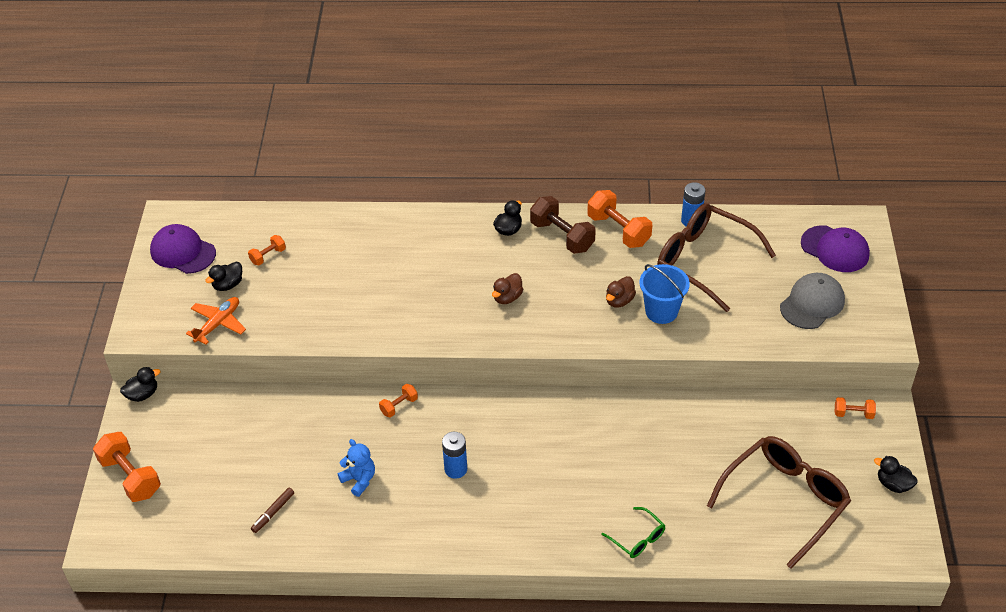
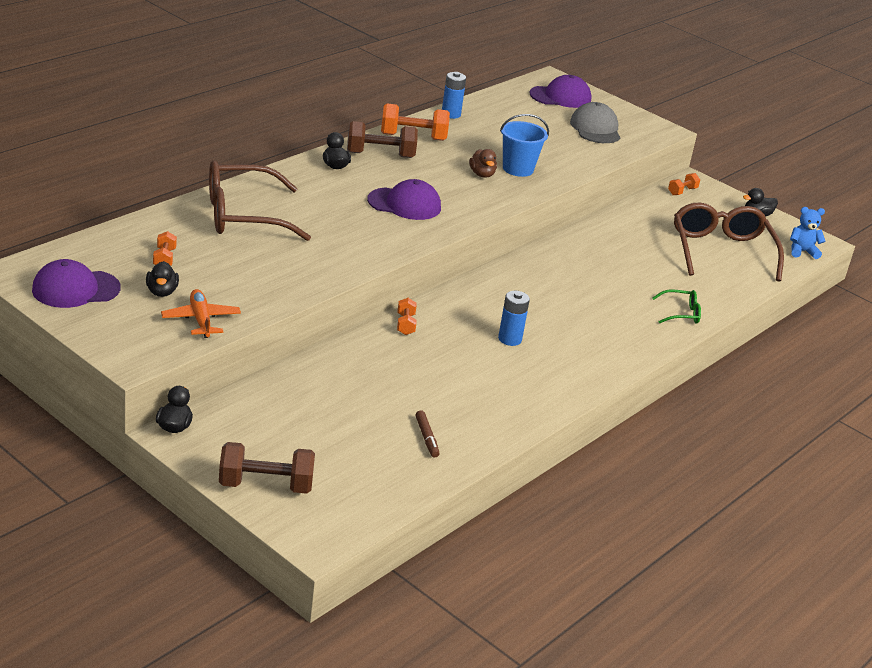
camera: 55 degrees left, 15 degrees down
(130, 477) = (265, 485): orange dumbbell -> brown dumbbell
(359, 480) = (455, 382): blue teddy bear -> blue teddy bear (802, 251)
(507, 297) = (404, 204): brown duck -> purple cap
(704, 261) = (496, 132): brown glasses -> brown glasses (243, 215)

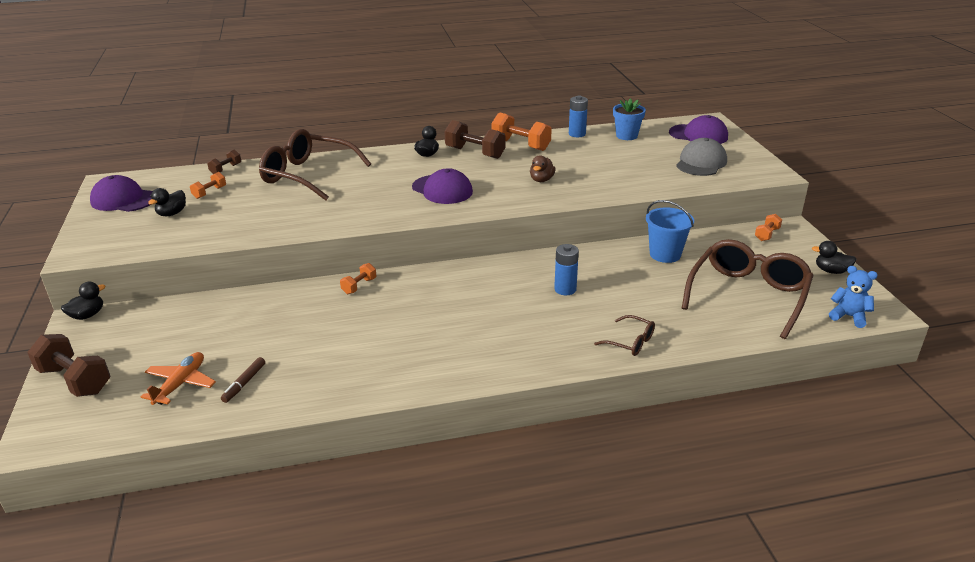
camera: 40 degrees right, 0 degrees up
(136, 227) = (226, 169): none -> brown dumbbell
(201, 320) = (165, 238): orange plane -> orange plane (181, 384)
(499, 109) = (626, 136): none -> blue flower pot
(510, 339) = (430, 321): blue battery -> blue battery (565, 289)
(518, 169) = (581, 181): blue bucket -> blue bucket (665, 254)
(681, 313) = (630, 342): green glasses -> brown glasses
(682, 191) = (767, 234): orange dumbbell -> orange dumbbell turned 45 degrees counterclockwise

